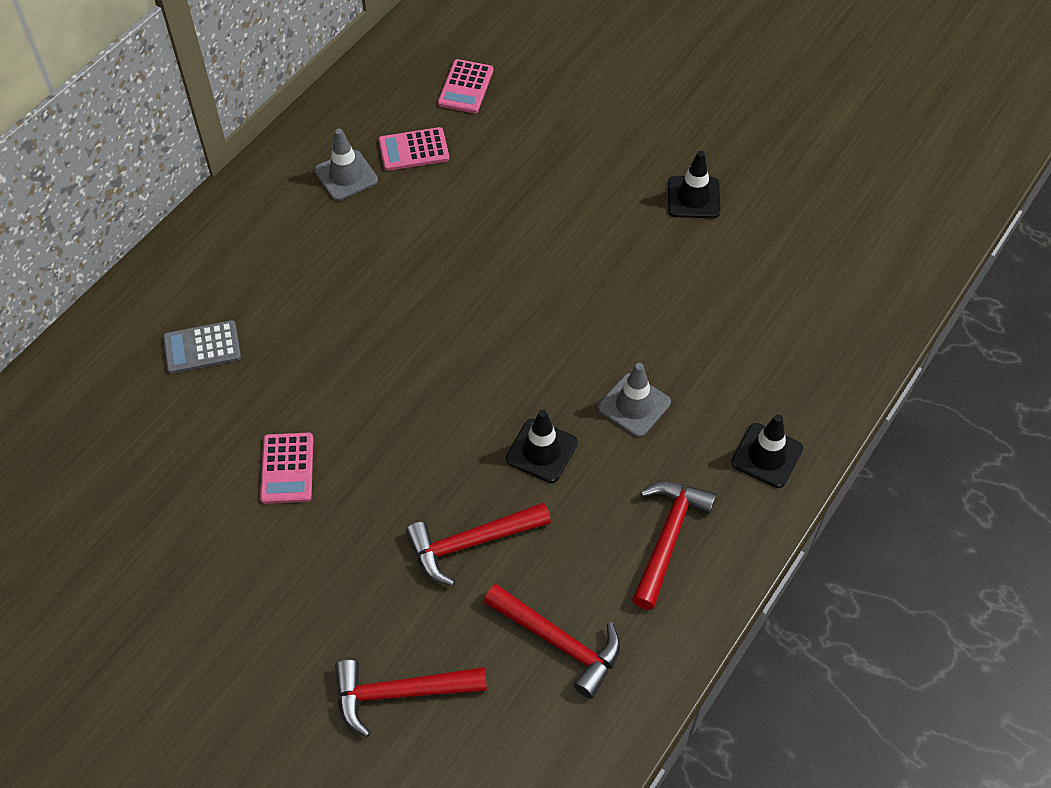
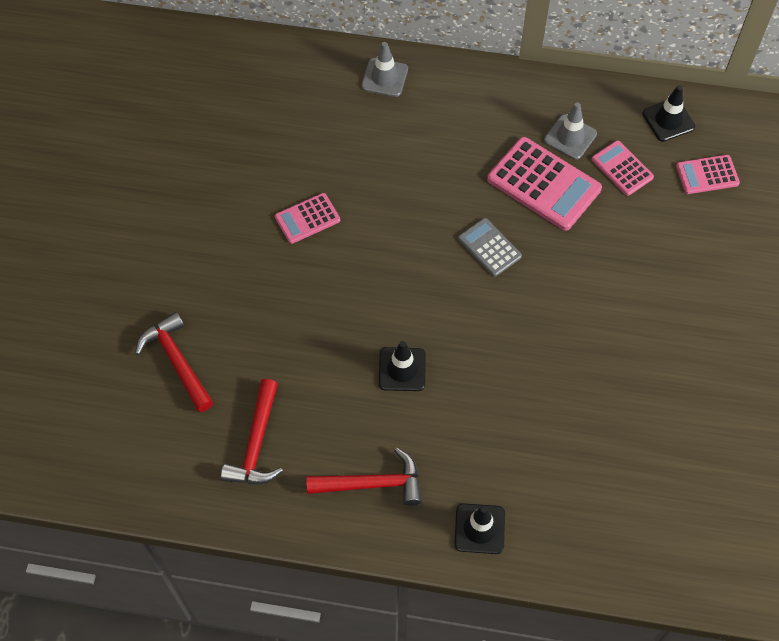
camera: 65 degrees right, 5 degrees up
(202, 347) = (374, 124): grey calculator -> grey calculator (489, 247)
(389, 223) = (543, 184): none -> pink calculator
(471, 543) = (305, 356): red hammer -> none
(634, 405) = (474, 416): grey traffic cone -> grey traffic cone (384, 77)
(693, 197) = (700, 383): black traffic cone -> black traffic cone (668, 120)

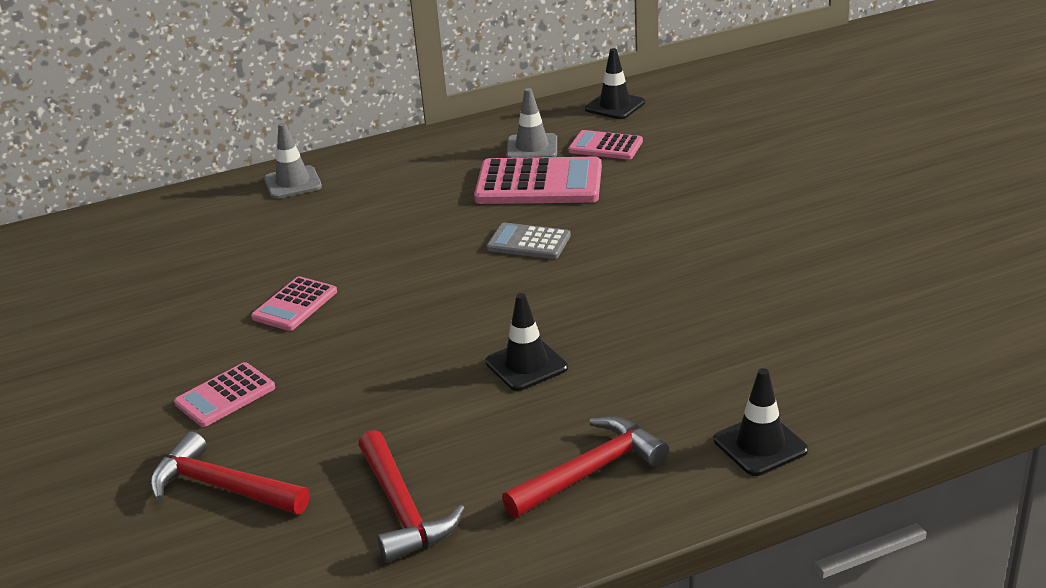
camera: 30 degrees left, 30 degrees down
(707, 175) = (690, 121): pink calculator -> pink calculator (225, 396)

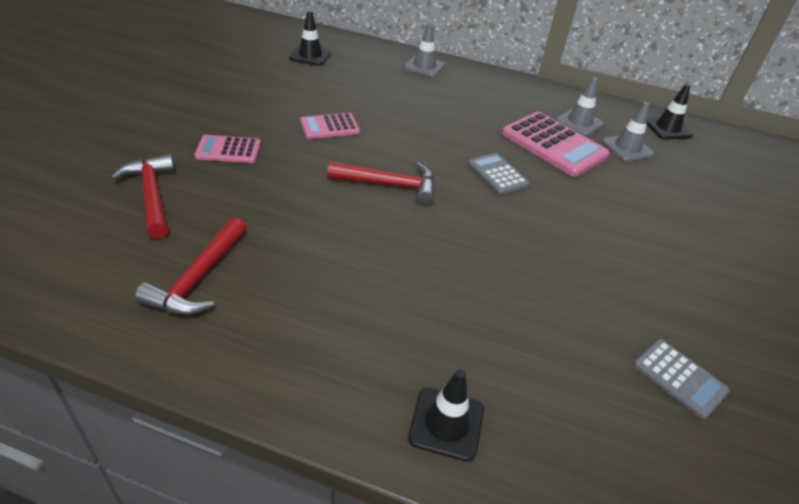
camera: 35 degrees right, 10 degrees up
(526, 365) = (387, 246): black traffic cone -> black traffic cone (310, 56)
(590, 471) = (319, 344): red hammer -> red hammer (389, 185)
(605, 146) = (627, 148): pink calculator -> grey traffic cone
(866, 300) = (679, 378): none -> grey calculator

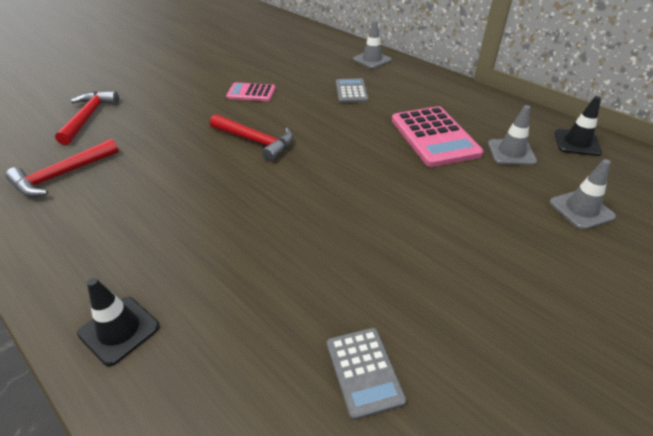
camera: 30 degrees right, 0 degrees up
(228, 150) = (164, 97): pink calculator -> none
(310, 56) = (286, 42): black traffic cone -> none
(497, 174) = (355, 151): grey calculator -> grey calculator (351, 91)
(579, 122) = (479, 123): grey traffic cone -> grey traffic cone (581, 210)

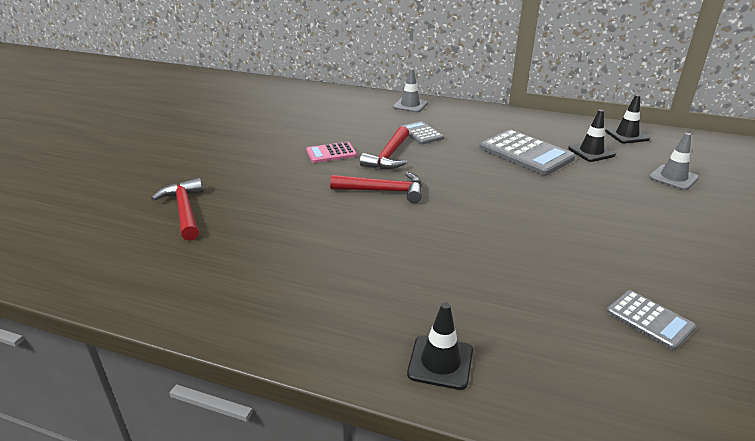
camera: 25 degrees left, 10 degrees down
(62, 175) = (224, 266): red hammer -> red hammer (389, 156)
(434, 137) = (525, 153): pink calculator -> grey calculator
(511, 152) = (591, 152): grey traffic cone -> black traffic cone

